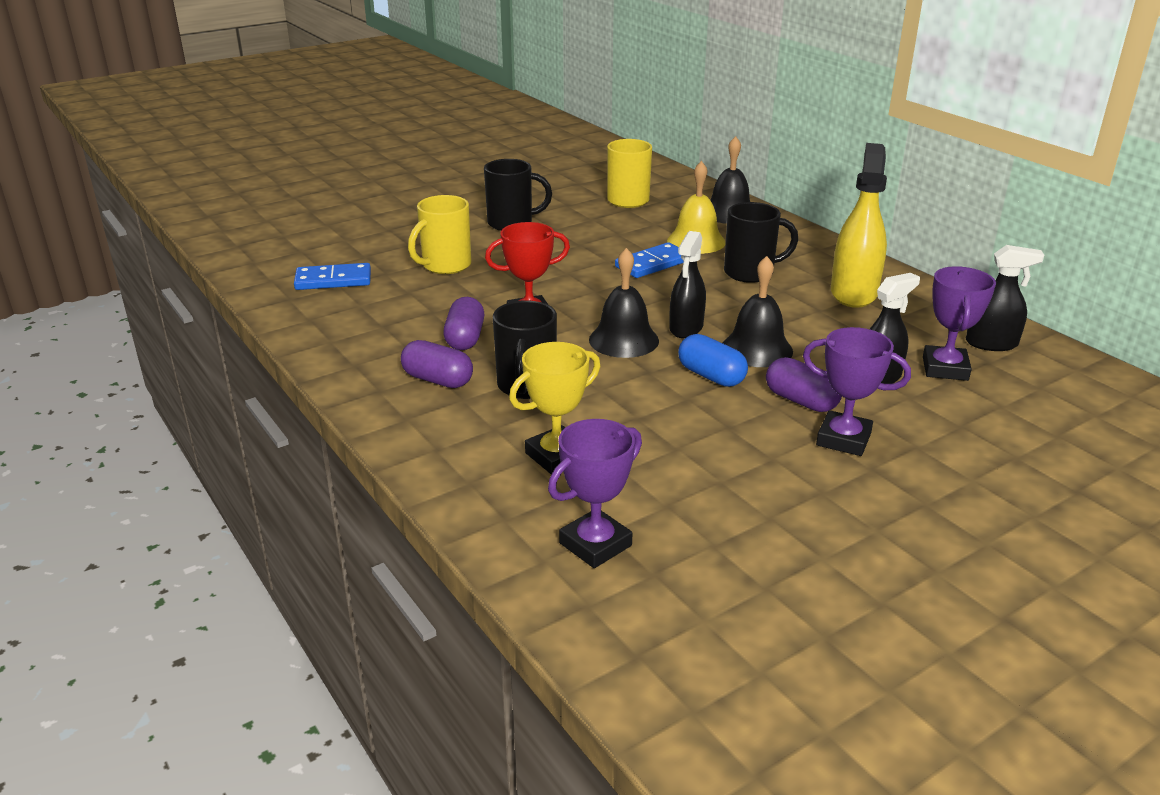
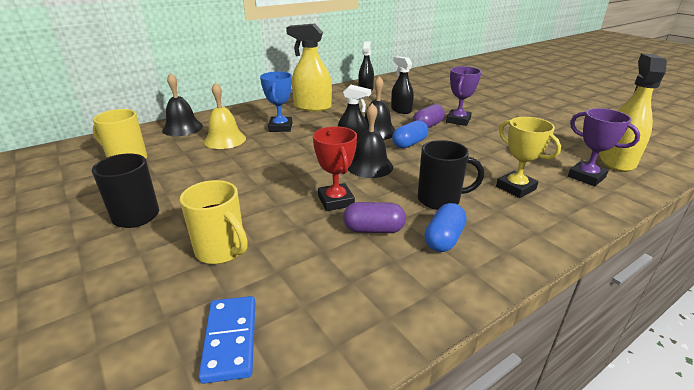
camera: 90 degrees left, 0 degrees up
(438, 380) = (444, 239): purple capsule -> blue capsule
(652, 264) = (256, 154): blue domino -> none
(668, 612) = (616, 161): none -> yellow spray bottle
(750, 273) = (280, 127): black mug -> blue trophy
(945, 368) = (389, 98): purple trophy -> none

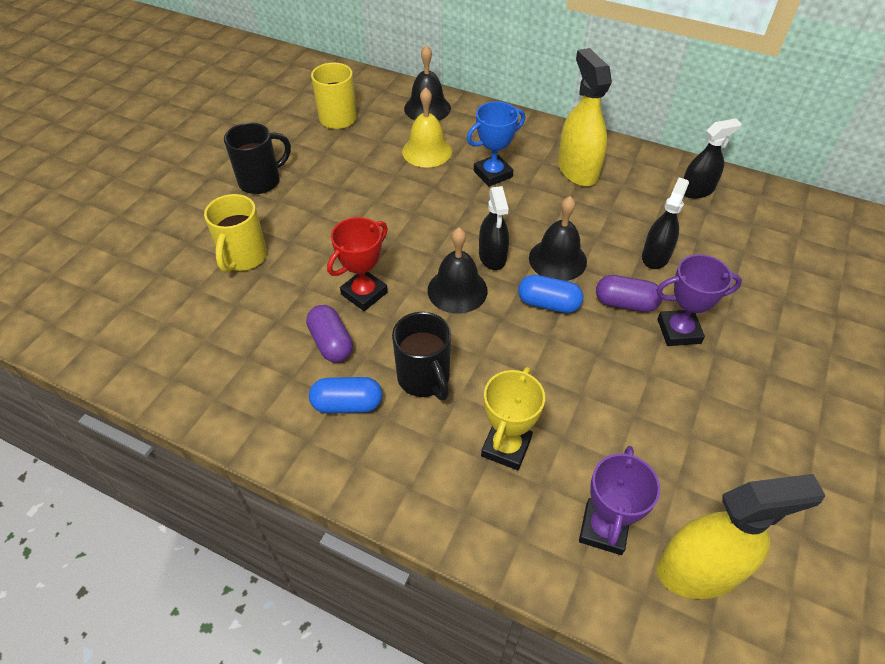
camera: 60 degrees right, 20 degrees up
(230, 340) = (153, 317): blue domino -> none

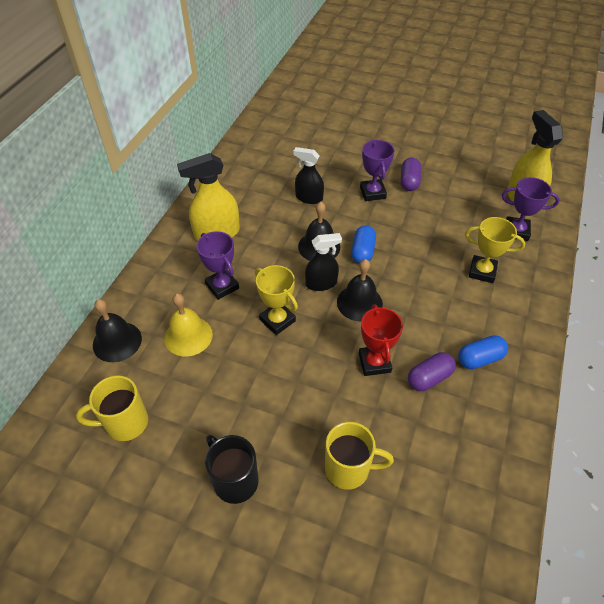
camera: 95 degrees left, 0 degrees up
(347, 404) = (480, 359): blue capsule -> blue capsule turned 75 degrees clockwise
(364, 293) = (374, 362): red trophy -> red trophy turned 45 degrees clockwise
(424, 378) = (445, 316): black mug -> none
(438, 215) = (277, 320): none -> yellow trophy
(492, 174) = (222, 286): blue trophy -> purple trophy
(625, 303) = (354, 214): purple capsule -> purple capsule (409, 181)
(697, 190) = (240, 173): black spray bottle -> none

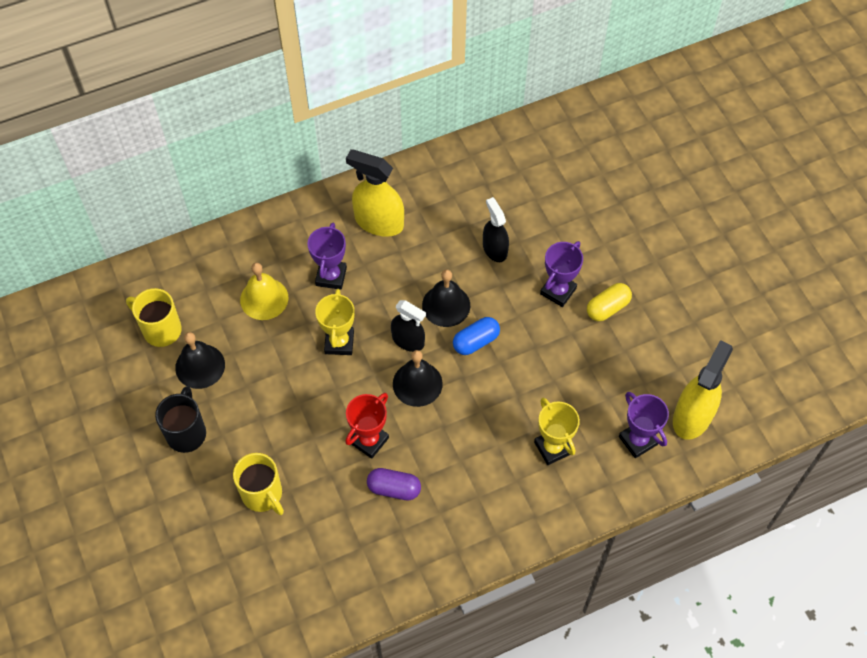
camera: 45 degrees right, 10 degrees up
(117, 341) = (213, 260): black bell -> black bell (200, 366)
(409, 181) = (607, 308): purple capsule -> yellow capsule
(480, 359) = (450, 511): blue capsule -> none

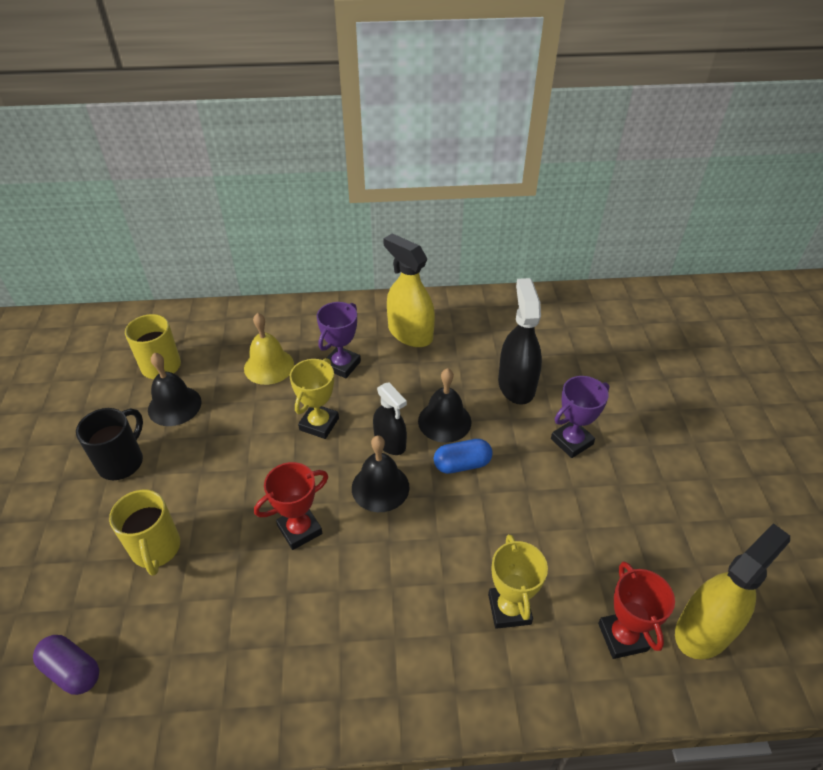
camera: 20 degrees right, 15 degrees down
(394, 488) = (300, 593): purple capsule -> purple capsule (72, 670)
(494, 249) = (516, 385): black spray bottle -> black spray bottle, size x1.54
(607, 308) = (624, 473): yellow capsule -> none
(638, 440) = (622, 637): purple trophy -> red trophy

